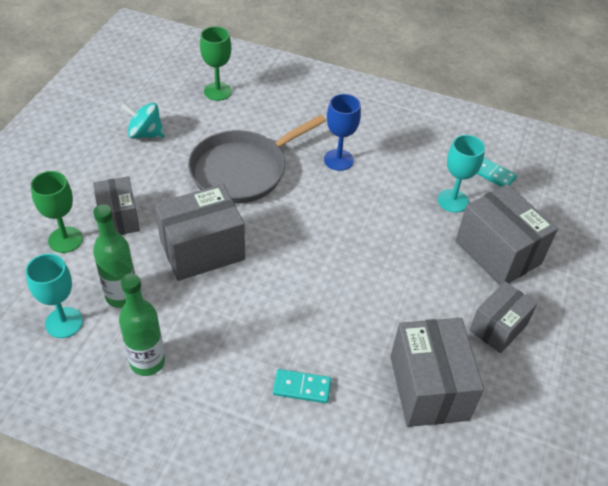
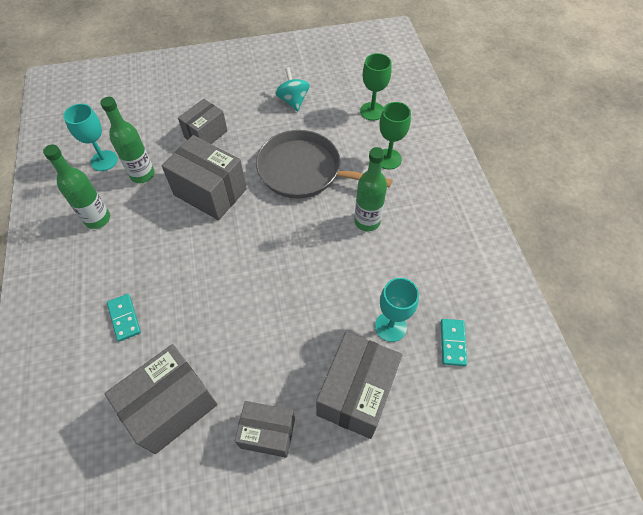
camera: 60 degrees right, 10 degrees up
(65, 240) = (169, 121): green goblet -> green goblet (388, 159)
(338, 160) = (367, 221): blue goblet -> green bottle

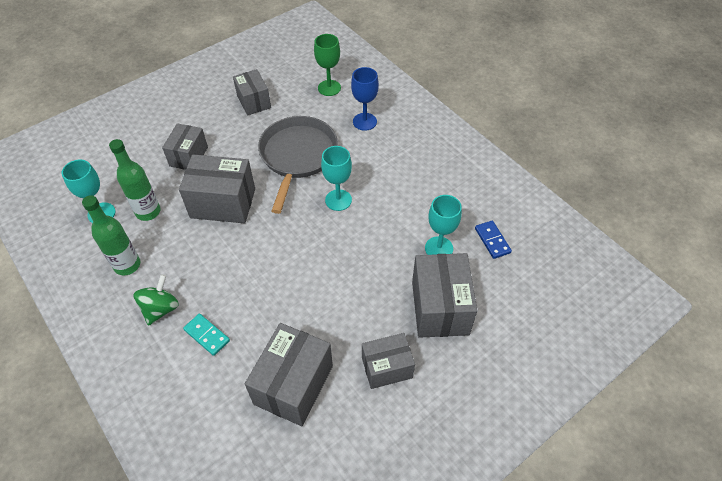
camera: 25 degrees left, 5 degrees down
(101, 273) = (161, 309): none -> green spinning top
(293, 101) = (254, 102): turquoise spinning top -> grey box
(303, 171) = (297, 156): grey pan -> grey pan turned 105 degrees clockwise
(317, 232) = (338, 200): none -> turquoise goblet
(367, 221) = (375, 176): green bottle -> none
(388, 159) = (364, 121): green goblet -> blue goblet
(452, 343) = (492, 240): turquoise domino -> blue domino

